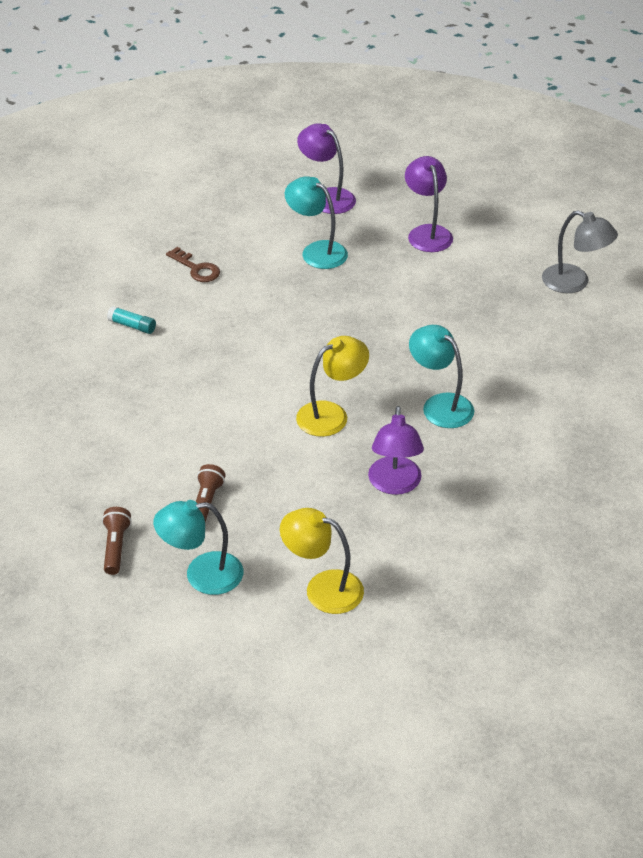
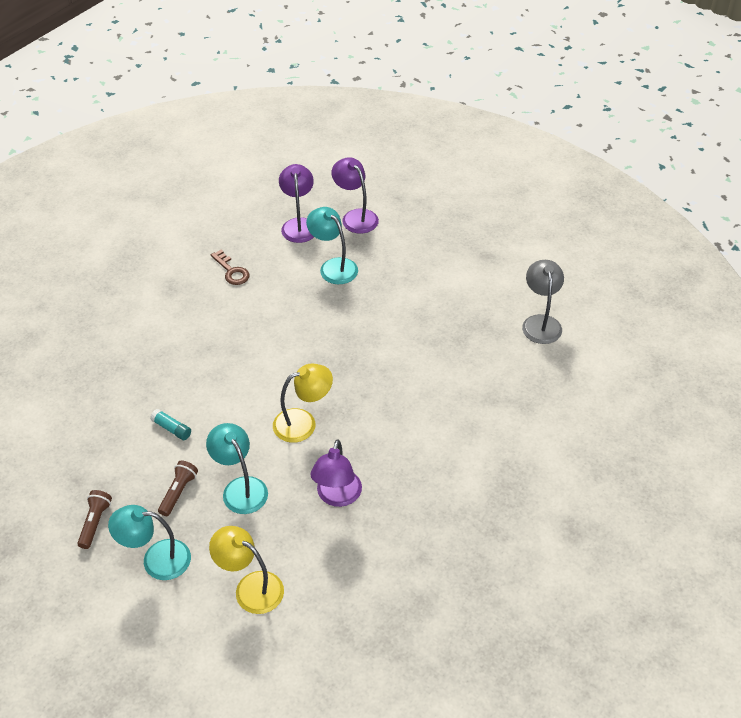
camera: 10 degrees right, 5 degrees up
(132, 326) = (166, 318): turquoise glue stick -> turquoise glue stick (171, 428)
(427, 233) = (429, 260): purple lamp -> purple lamp (299, 225)
(440, 405) = (395, 425): turquoise lamp -> turquoise lamp (240, 488)
(574, 283) = (540, 322): grey lamp -> grey lamp turned 135 degrees counterclockwise

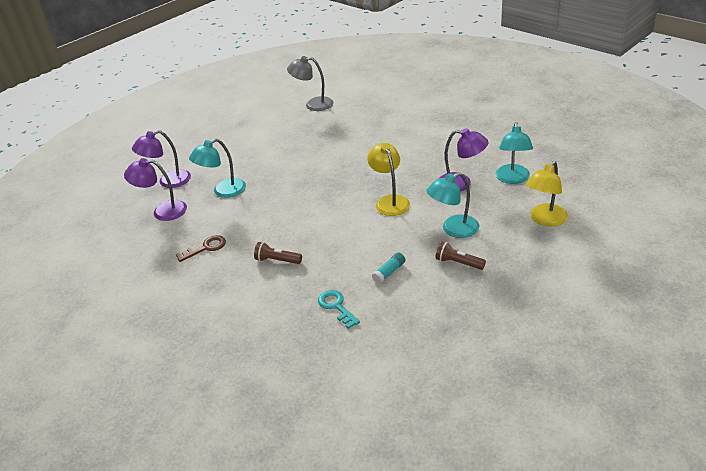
camera: 80 degrees left, 10 degrees down
(95, 523) = (492, 311): brown flashlight -> brown flashlight (277, 260)
(125, 388) = (336, 307): none -> turquoise key
(156, 559) = (526, 270): turquoise lamp -> turquoise lamp (512, 179)

